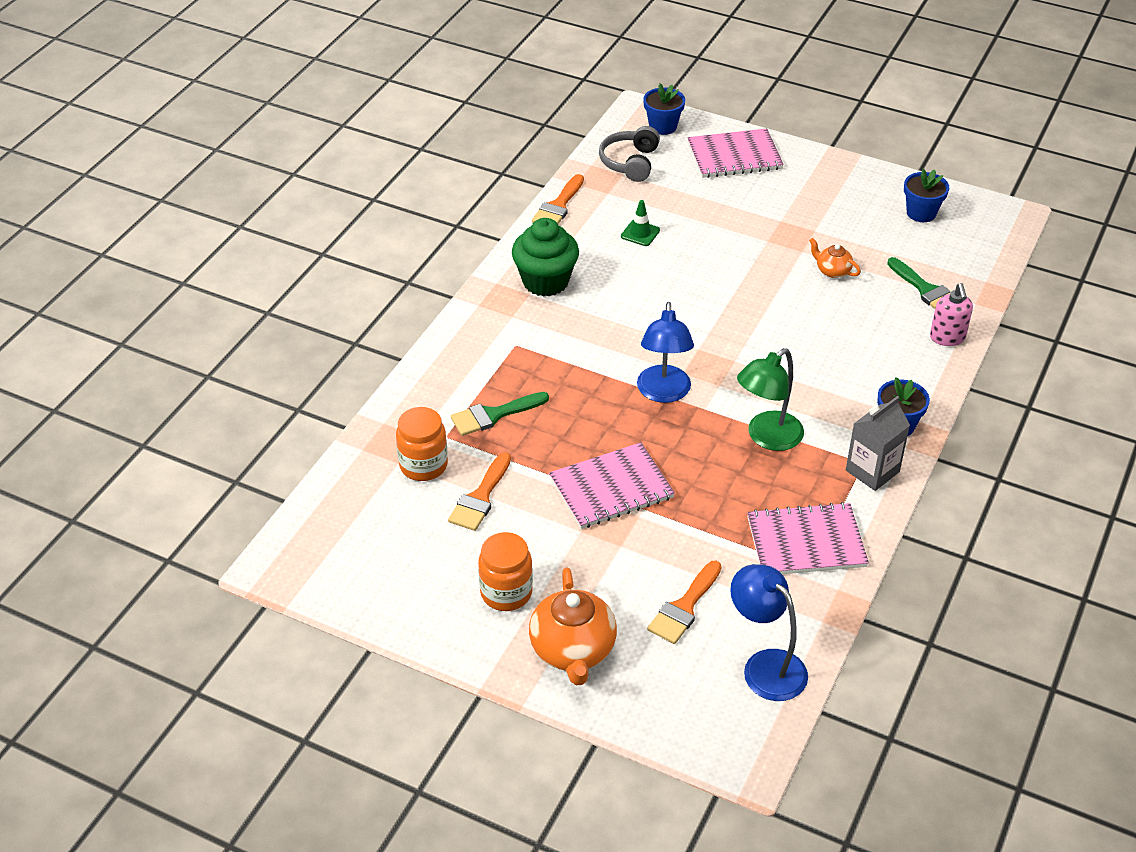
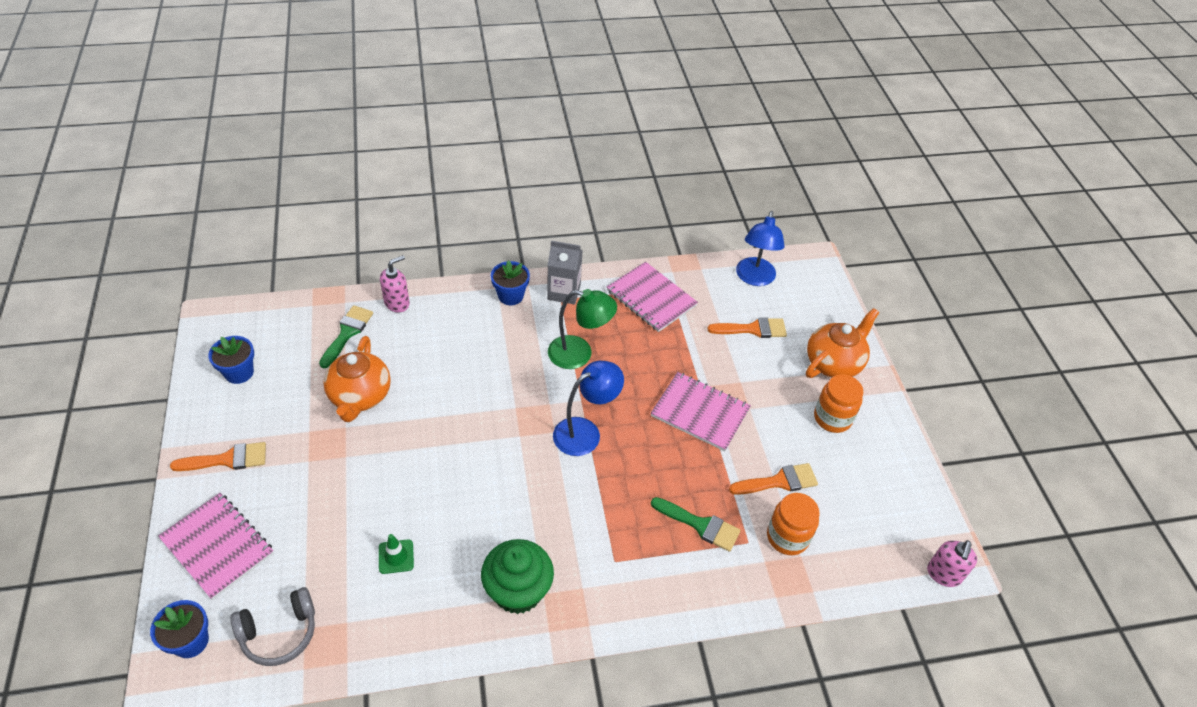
camera: 130 degrees left, 5 degrees up
(276, 550) = (943, 574): none -> pink soap dispenser
(558, 206) = (396, 654): orange brush -> orange brush (227, 459)
(832, 271) = (360, 396): orange teapot -> orange teapot, size x1.94

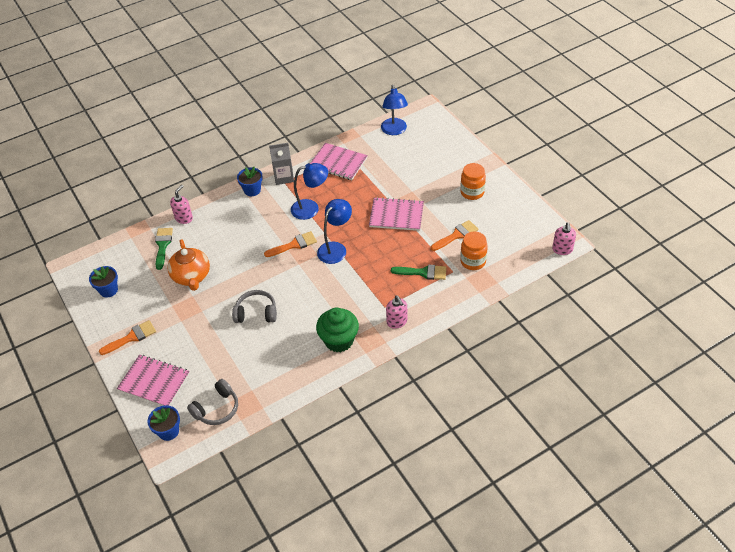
camera: 15 degrees left, 0 degrees up
(396, 556) = (261, 349): green traffic cone -> none
(420, 491) = (256, 313): none -> grey headphones
(579, 354) = (311, 208): green lamp -> blue lamp
(622, 596) = (397, 322): none -> pink soap dispenser
(753, 329) = (406, 160): orange brush -> orange brush (294, 245)
(834, 363) = (460, 162): orange teapot -> none

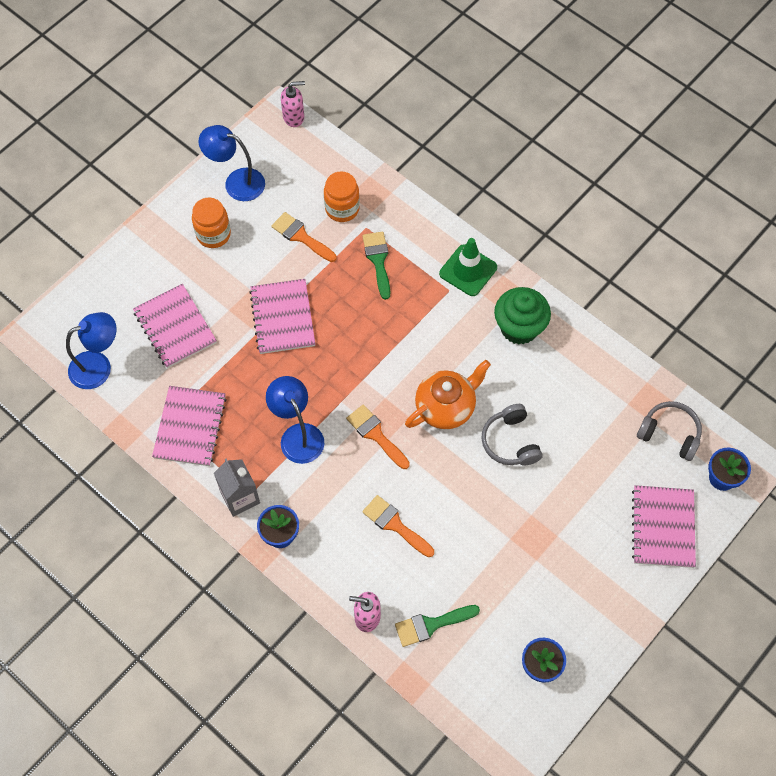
camera: 110 degrees left, 15 degrees up
(131, 337) = (608, 591): orange brush -> orange brush (395, 525)
(191, 276) = (477, 554): orange teapot -> orange teapot (446, 407)
(335, 248) = (367, 377): blue lamp -> blue lamp (236, 182)
(397, 322) = (468, 270): pink soap dispenser -> green traffic cone
(408, 165) = (175, 327): none -> pink notebook

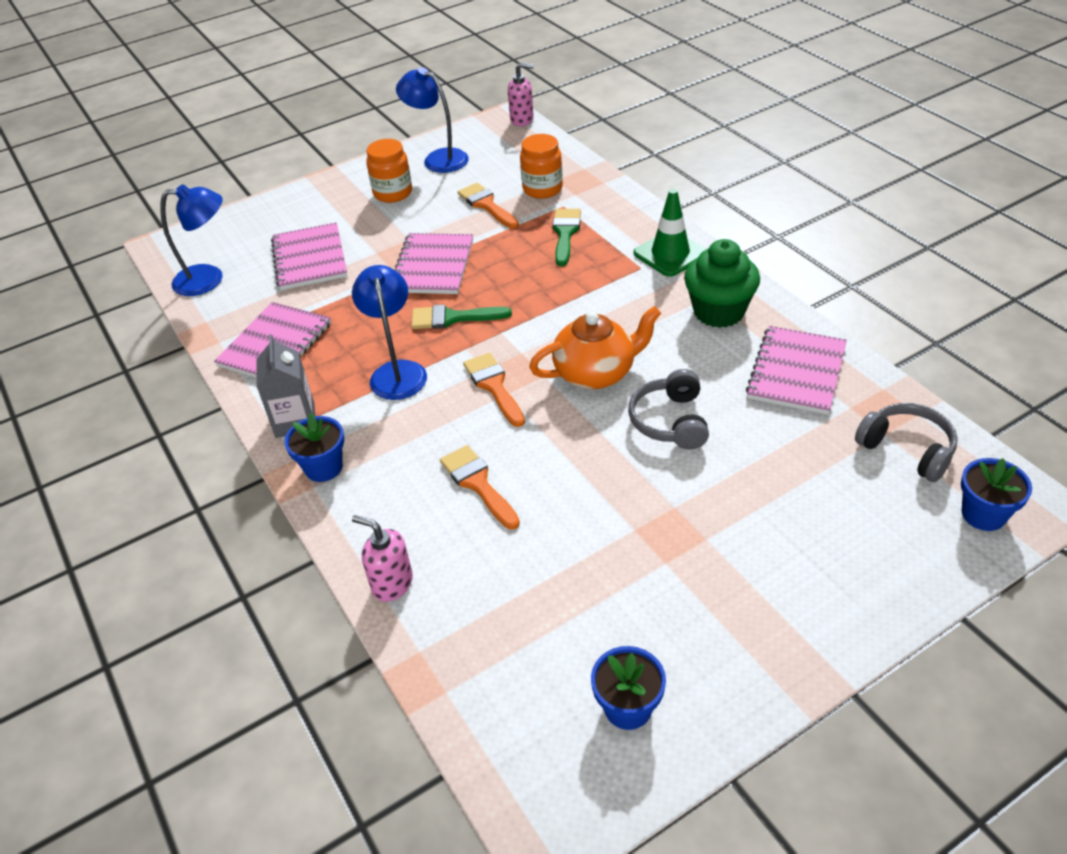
camera: 20 degrees right, 20 degrees down
(431, 625) = (479, 613): green brush -> green brush (452, 318)
(663, 527) = (876, 559): pink notebook -> pink notebook (796, 372)

